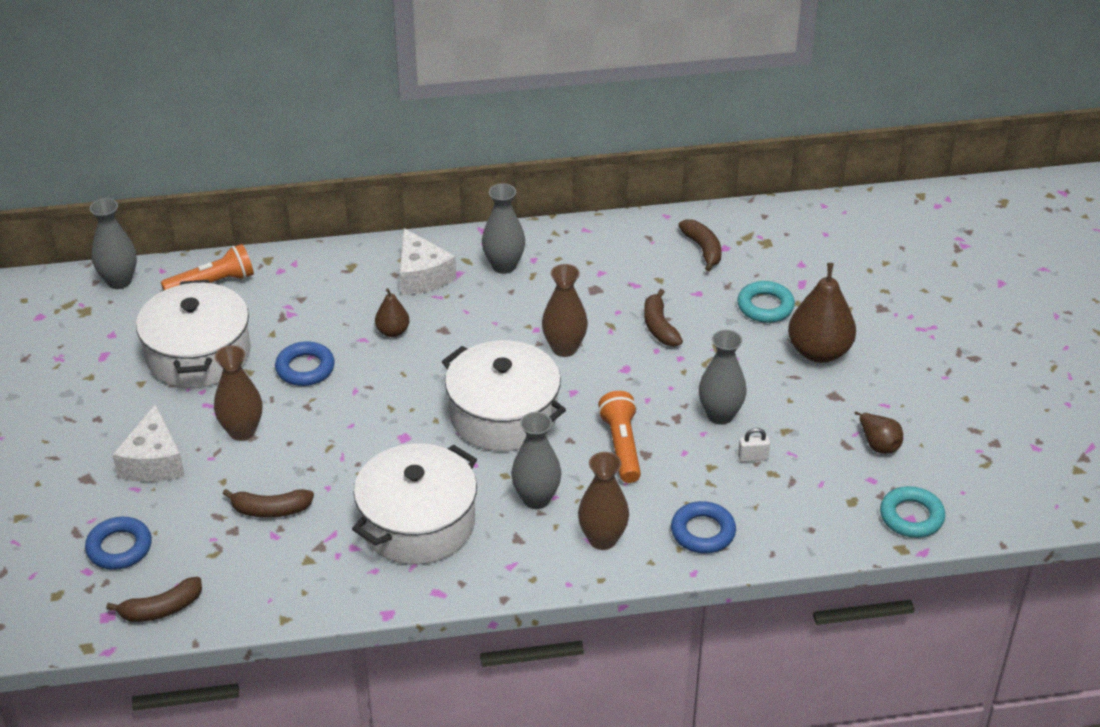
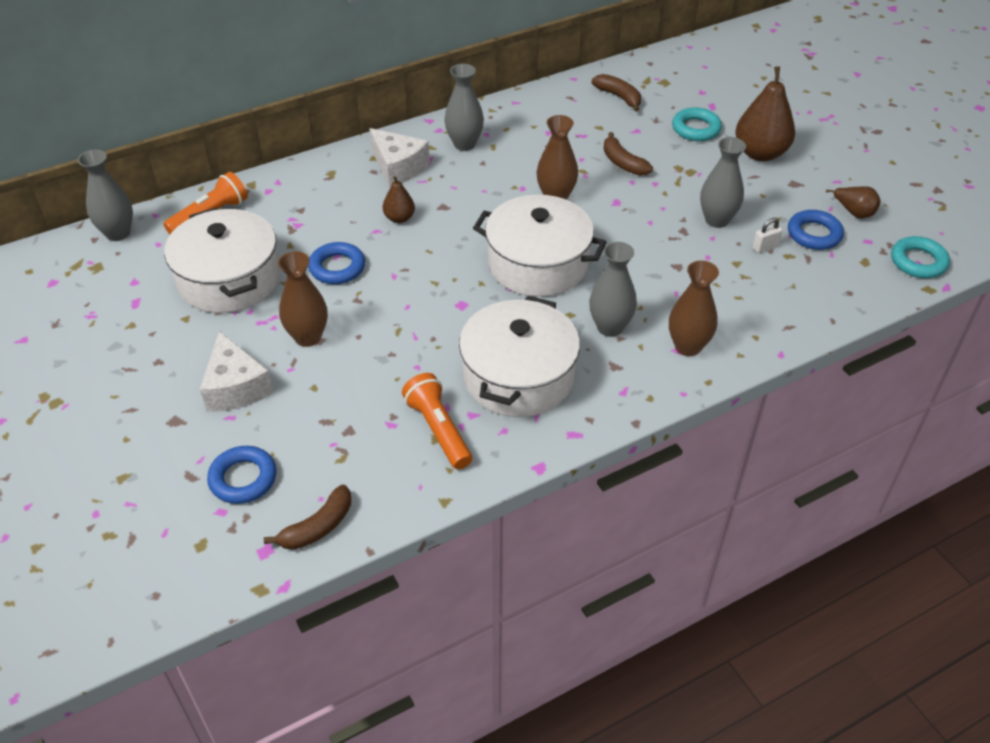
camera: 20 degrees left, 5 degrees up
(270, 510) = (374, 402): brown banana -> none
(621, 446) = (654, 265): orange flashlight -> orange flashlight (438, 430)
(703, 532) = (766, 318): blue ring -> blue ring (814, 234)

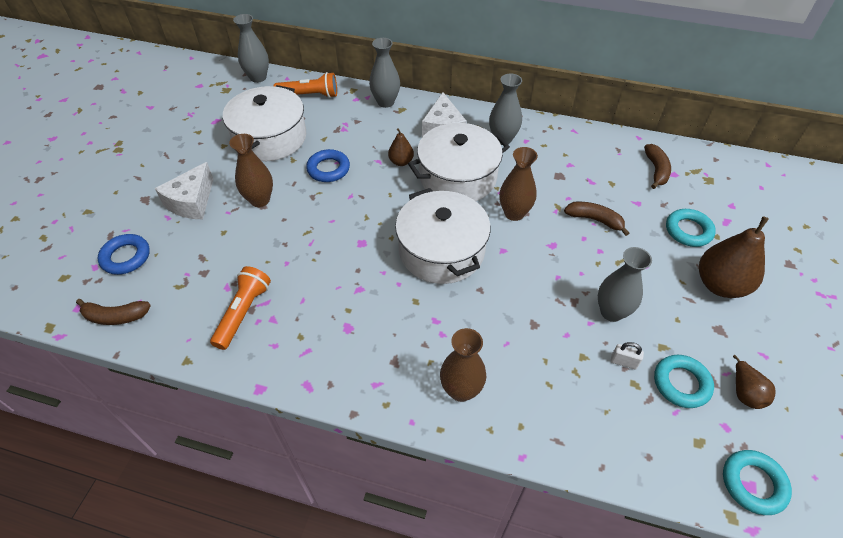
camera: 45 degrees right, 5 degrees up
(518, 376) = (329, 317): white pot -> white pot (458, 177)
(610, 327) = (428, 331): grey vase -> grey vase (385, 102)
(623, 163) = (595, 220): brown banana -> brown banana turned 105 degrees clockwise
(814, 234) = (681, 383): blue ring -> turquoise ring

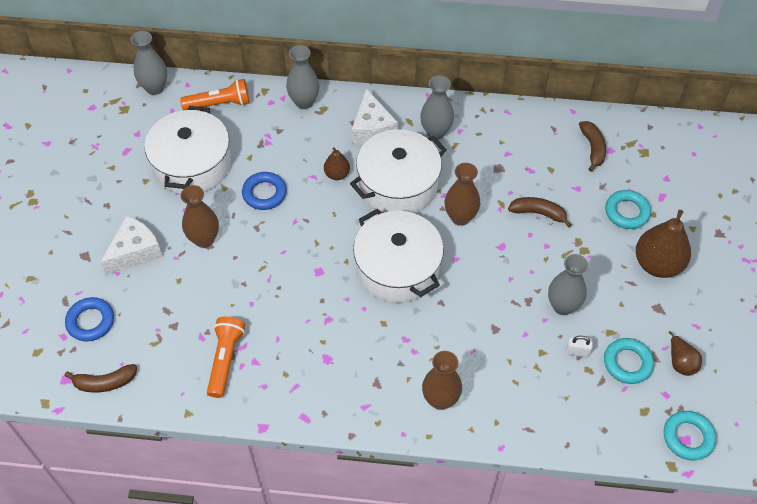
camera: 10 degrees left, 5 degrees up
(192, 202) = (135, 252): white cheese -> white cheese turned 150 degrees counterclockwise

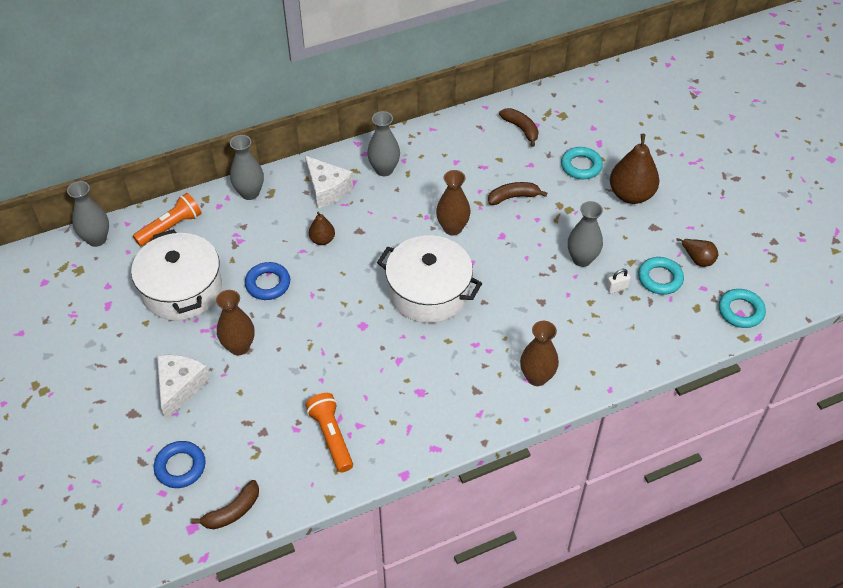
camera: 30 degrees left, 5 degrees down
(398, 184) = (381, 225): white pot -> none

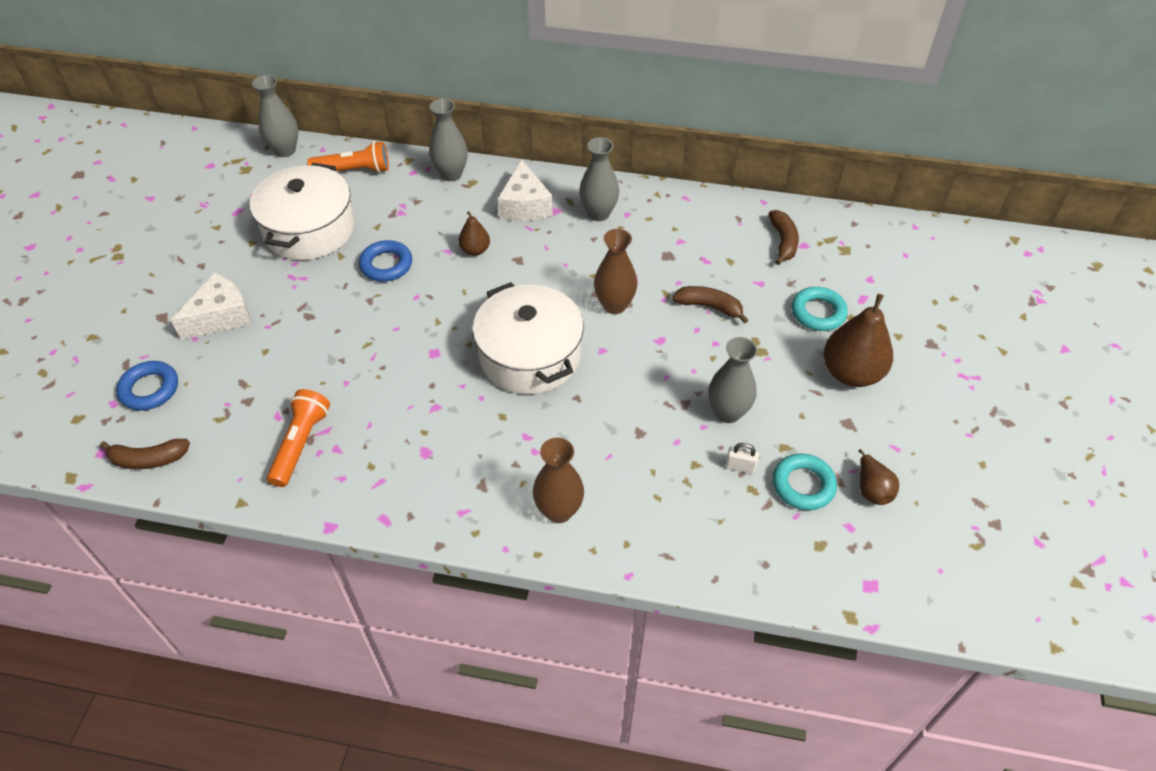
camera: 35 degrees right, 0 degrees up
(239, 347) = (305, 309): brown vase -> none
(740, 311) = (875, 582): turquoise ring -> none

